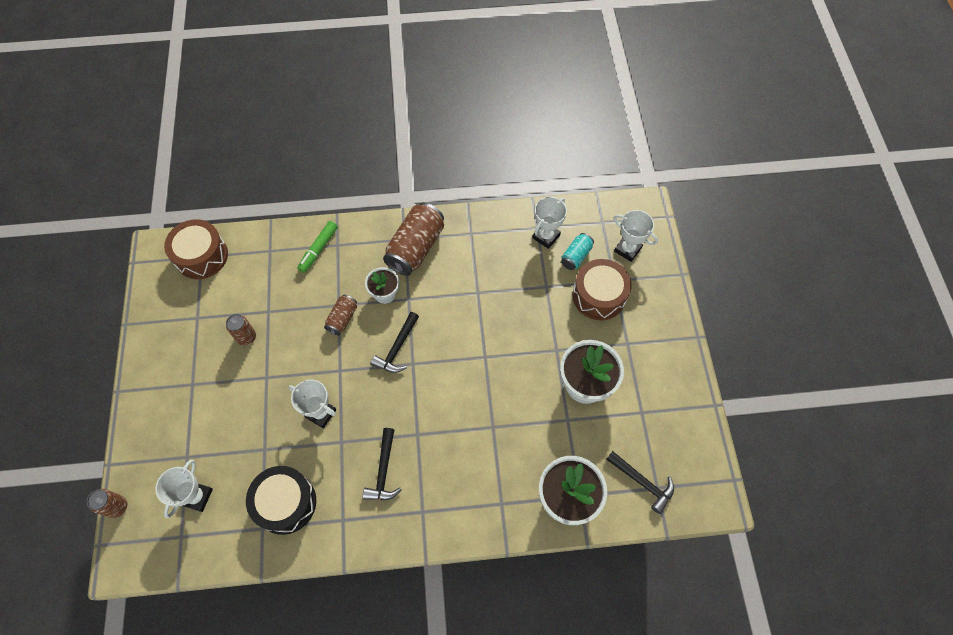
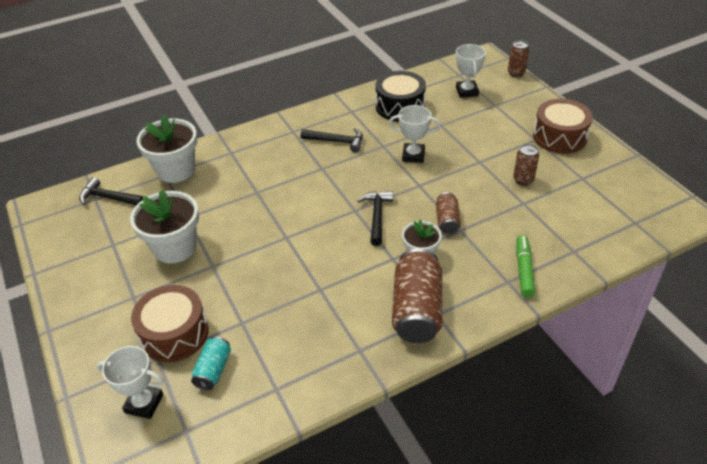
camera: 160 degrees right, 20 degrees down
(201, 256) = (635, 223): brown drum -> brown drum (559, 137)
(383, 471) = (337, 141): black hammer -> black hammer turned 120 degrees clockwise
(546, 236) = (260, 381): white trophy -> none

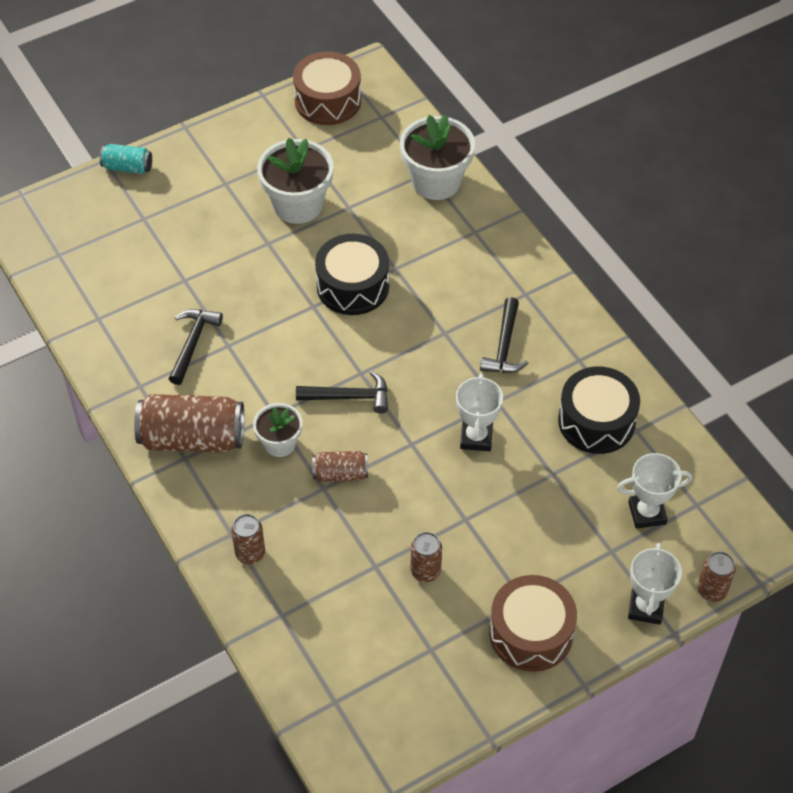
camera: 85 degrees right, 10 degrees up
(109, 198) = (382, 129): black hammer -> black hammer (192, 343)
(144, 403) = (91, 218): white trophy -> white trophy (645, 607)
(174, 333) = (173, 226): brown drum -> brown drum (328, 101)
(213, 370) = (125, 265): turquoise can -> turquoise can (127, 167)
(270, 215) = (353, 286): none -> black drum
(524, 270) = (250, 553): green marker -> brown can

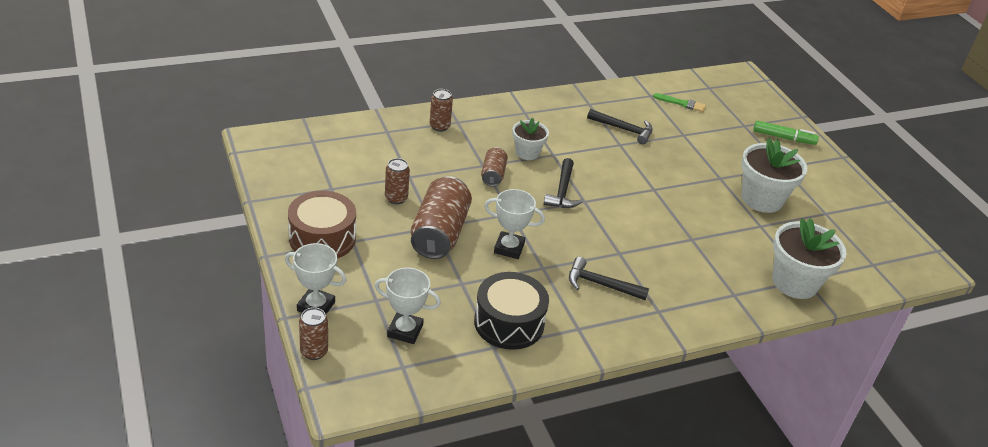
camera: 95 degrees right, 15 degrees down
(110, 283) = (682, 103): none -> green brush
(127, 167) = (796, 125): turquoise can -> none
(161, 180) = (783, 138): none -> green marker
(192, 438) = (540, 118): brown can -> brown can (439, 233)
(328, 101) = (887, 236): brown drum -> none
(353, 286) = (673, 212): black drum -> none
(647, 513) = (405, 331): white trophy -> white trophy turned 75 degrees counterclockwise

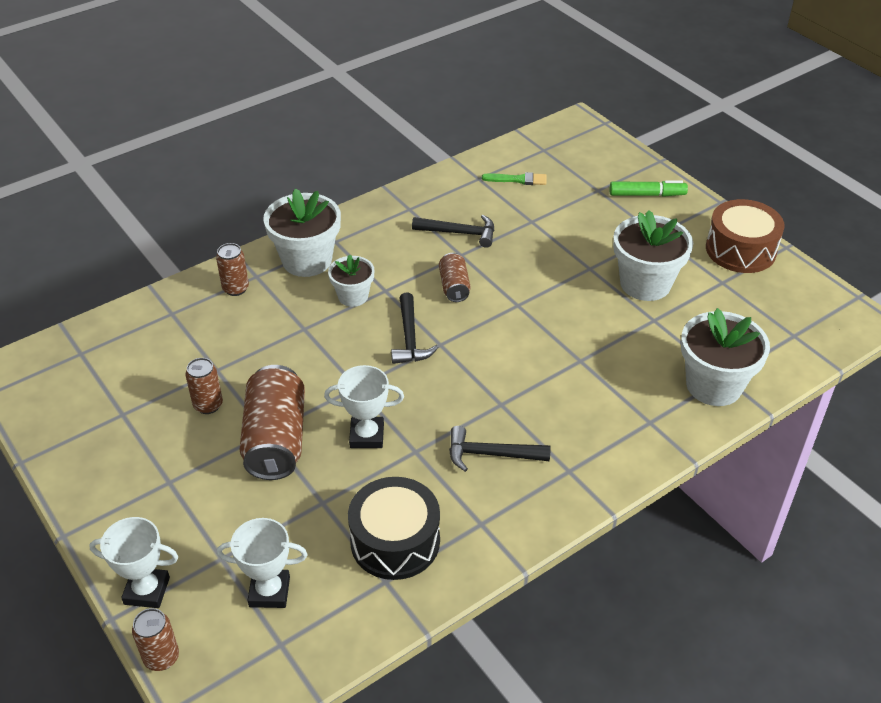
camera: 10 degrees left, 5 degrees up
(322, 238) = (129, 489): brown drum -> brown drum (740, 250)
(493, 175) = (320, 338): brown can -> brown can (454, 286)
(499, 120) = (307, 260): none -> white flower pot

